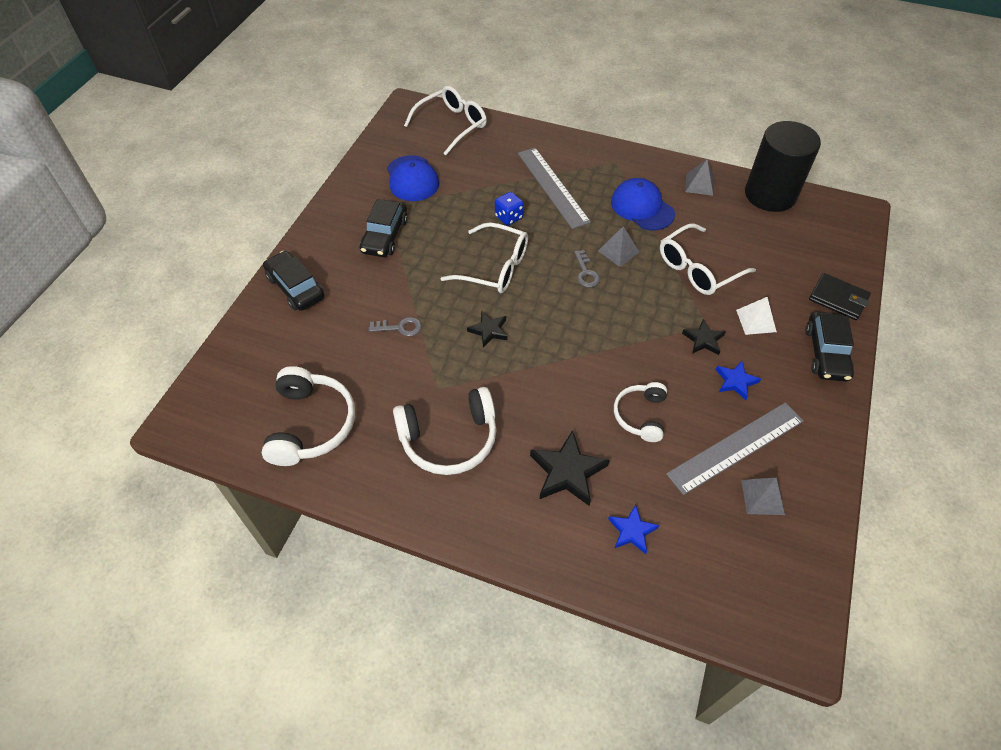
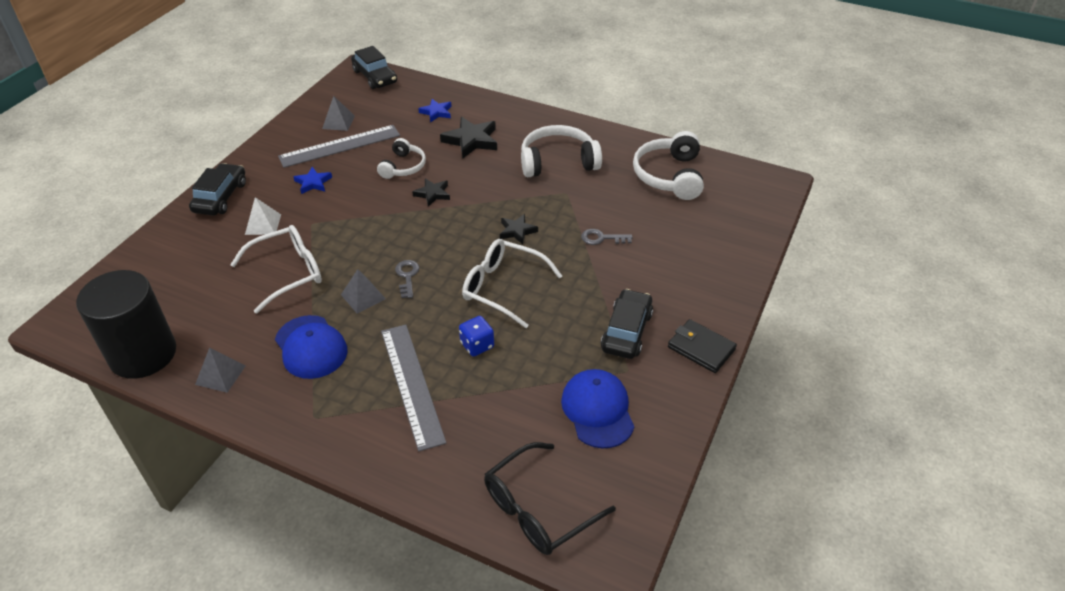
camera: 175 degrees left, 10 degrees down
(295, 287) = (715, 281): black car -> black car (375, 77)
(452, 125) = (538, 509): white glasses -> black glasses
(703, 340) = (321, 212): black star -> black star (432, 194)
(838, 299) = (170, 237): black wallet -> black wallet (701, 348)

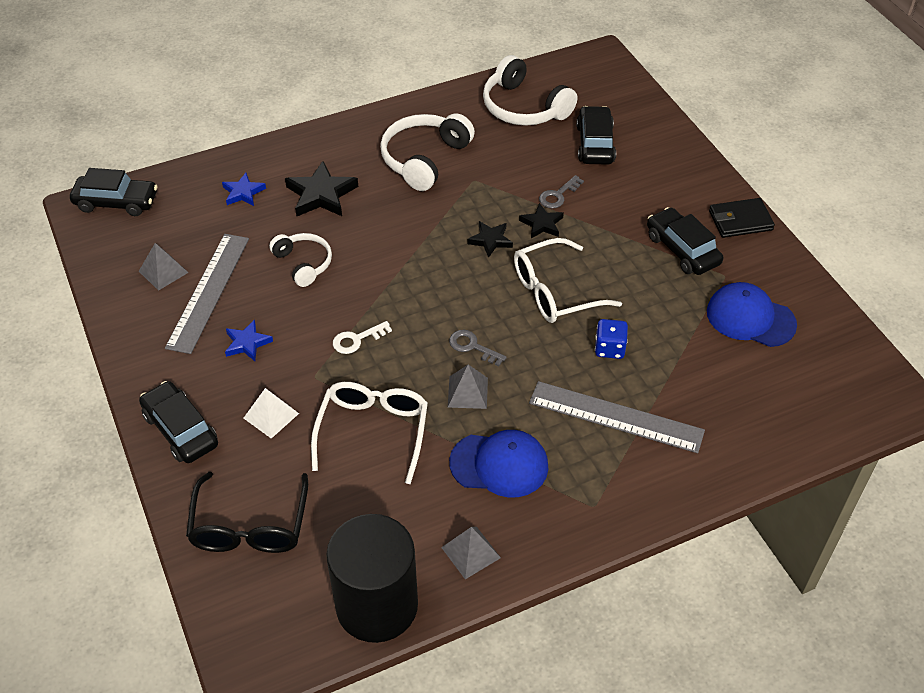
camera: 50 degrees left, 5 degrees up
(361, 223) = (357, 339): none -> white key
(432, 194) = (372, 266): black star -> black star (542, 224)
(538, 509) = (819, 411): black glasses -> black glasses (250, 526)
(680, 228) = (595, 144): none -> black car

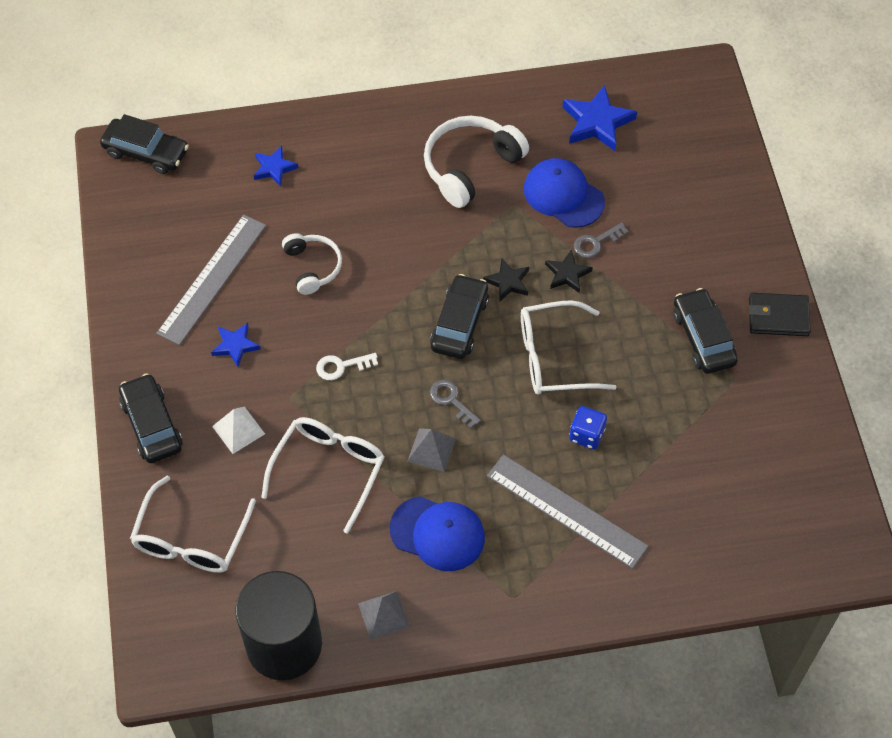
camera: 15 degrees right, 10 degrees up
(163, 272) = (174, 245): grey pyramid -> none
(250, 526) = (191, 539): black glasses -> white glasses
(321, 195) = (352, 188): black star -> none
(524, 107) = (597, 122): white headphones -> blue star
(595, 144) = (657, 186): black car -> black car (459, 323)
(750, 318) = (743, 434): blue cap -> blue cap (563, 195)

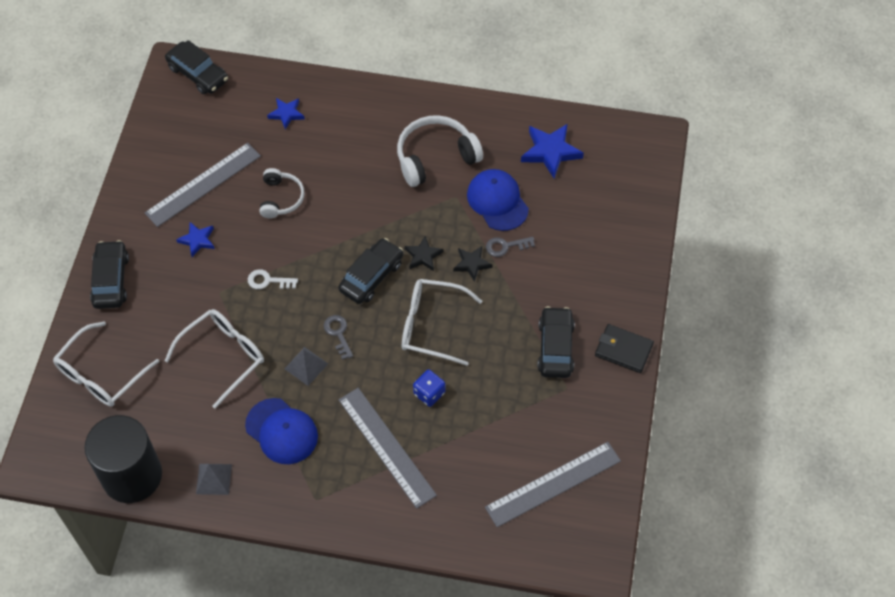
camera: 20 degrees right, 0 degrees up
(238, 430) = (171, 304): white pyramid -> none
(770, 490) = (553, 484): none -> grey ruler

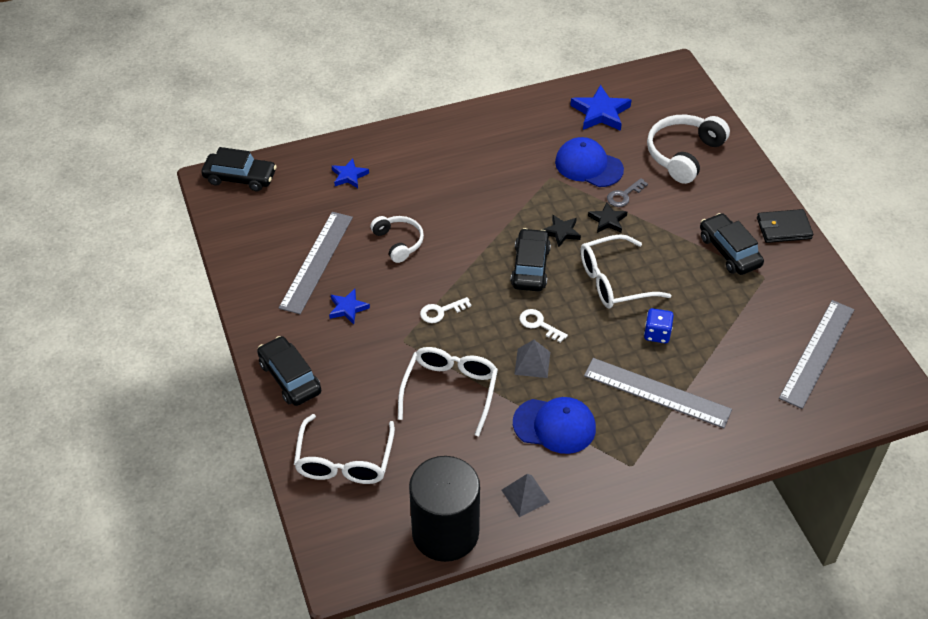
camera: 30 degrees left, 10 degrees down
(338, 333) = (539, 324): grey key -> white key
(435, 157) = (509, 155): white headphones -> white headphones (683, 154)

